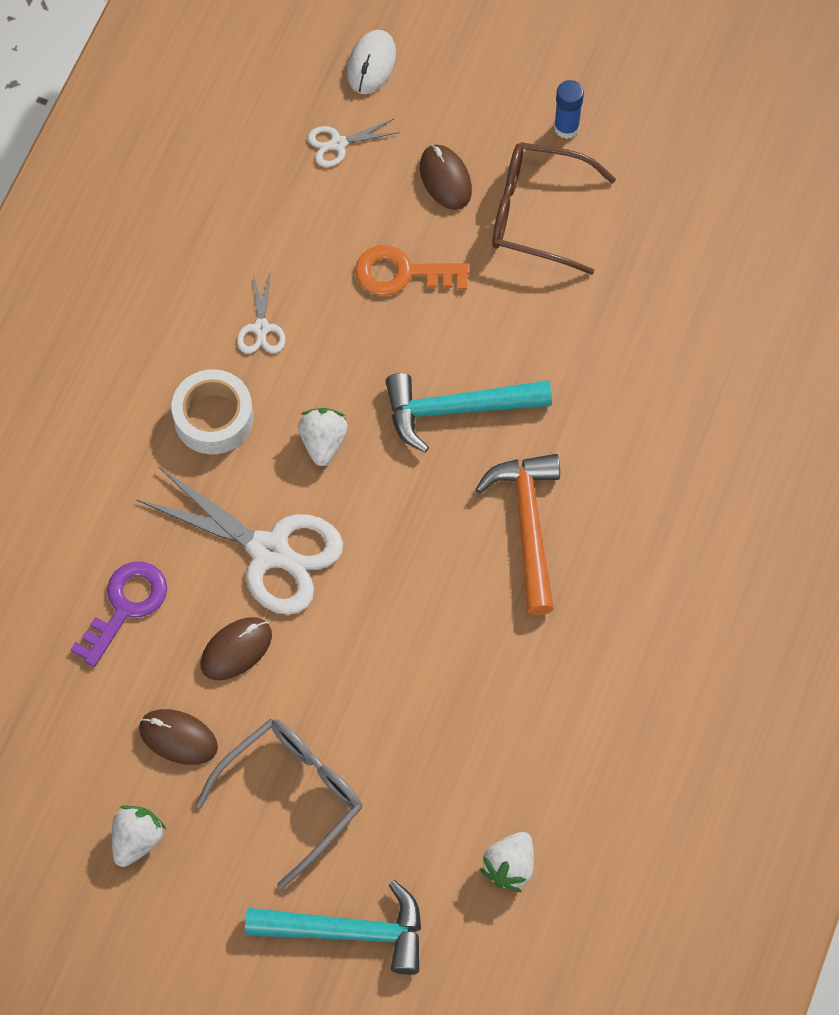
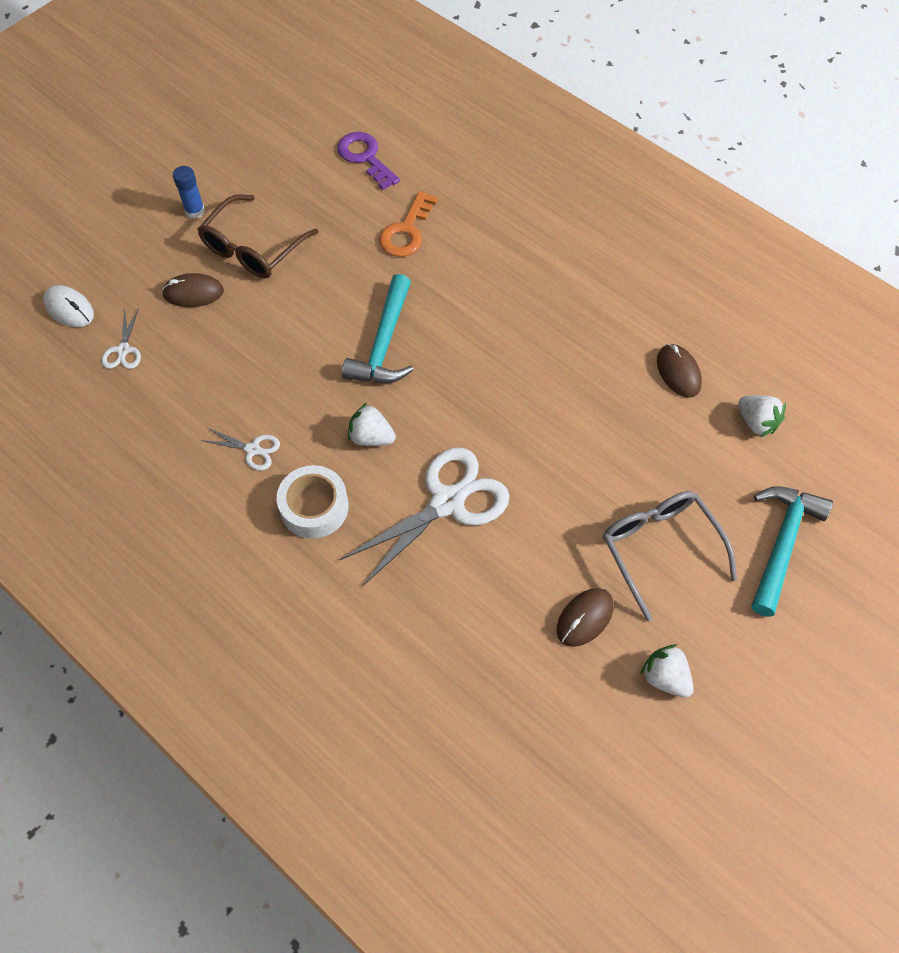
camera: 70 degrees left, 5 degrees down
(125, 606) = (453, 624): purple key -> purple key (365, 157)
(236, 650) = (523, 551): brown mouse -> brown mouse (678, 372)
(402, 273) = (255, 343): orange key -> orange key (406, 231)
(528, 525) = (495, 329): orange hammer -> none

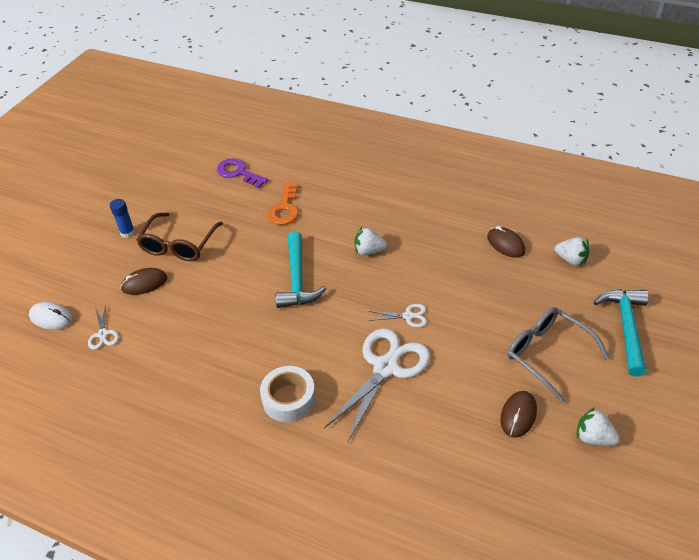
camera: 15 degrees left, 15 degrees down
(253, 450) = (227, 373): white scissors -> white scissors (408, 316)
(371, 437) = (312, 341): white strawberry -> white strawberry (369, 251)

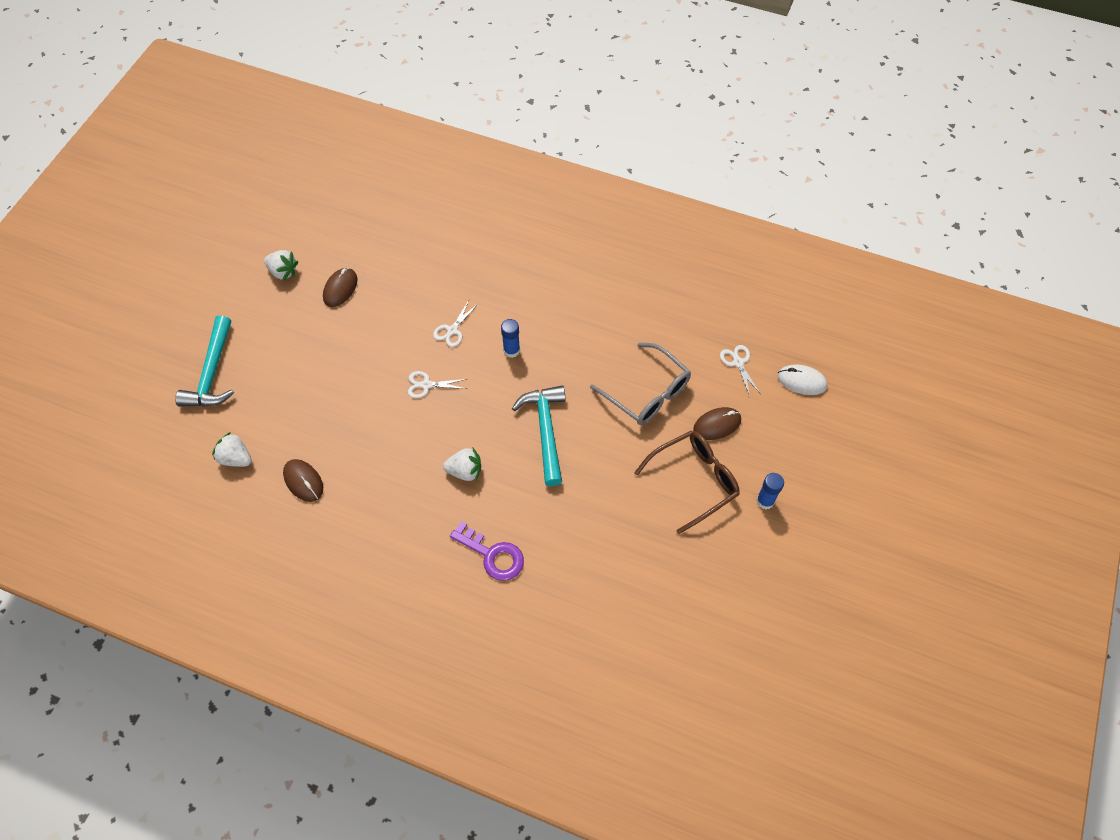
camera: 175 degrees right, 15 degrees up
(179, 245) = (694, 481): brown glasses -> brown glasses turned 45 degrees clockwise
(238, 173) = (647, 615): purple key -> purple key (492, 555)
(285, 208) = (572, 542): orange key -> none
(289, 399) = (541, 300): white tape -> none
(324, 347) = (511, 350): none -> blue glue stick
(386, 367) = (452, 330): white scissors -> white scissors, size x0.46
(547, 354) = (298, 344): grey glasses -> grey glasses (647, 393)

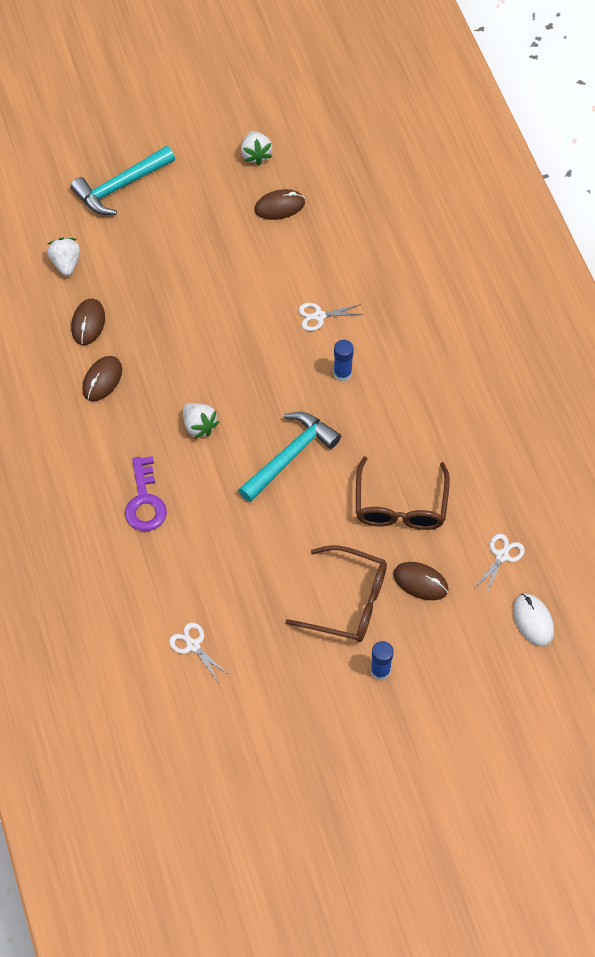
camera: 50 degrees right, 0 degrees up
(361, 507) = (102, 380): none -> brown mouse
(426, 385) = (250, 338): white scissors -> white scissors (193, 645)
(647, 393) = (400, 505): grey glasses -> brown glasses

